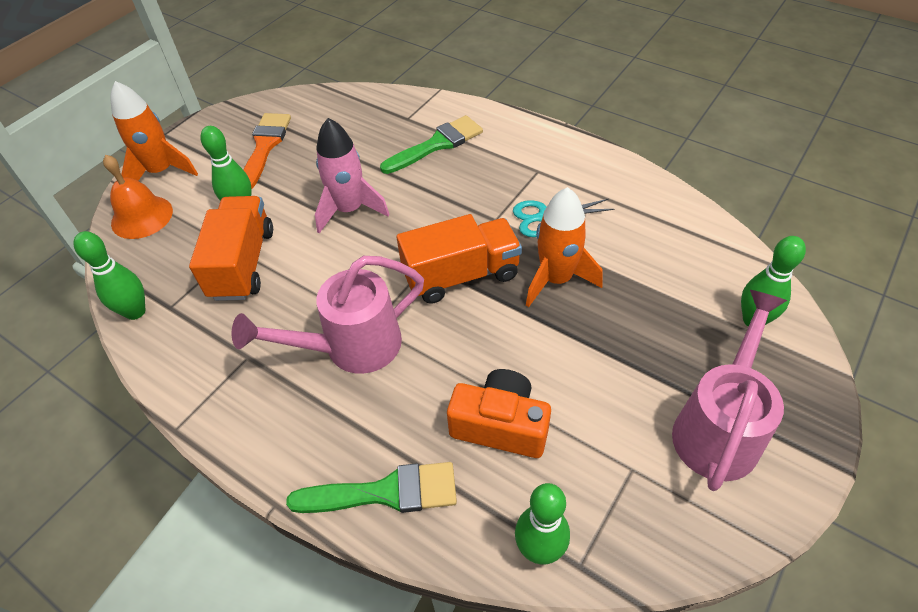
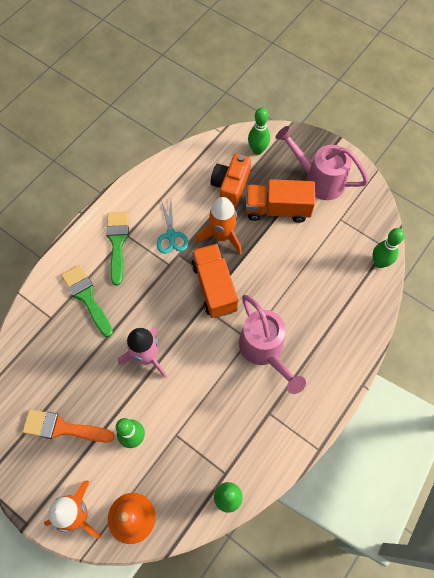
camera: 90 degrees left, 15 degrees up
(243, 264) = (190, 427): orange truck -> orange truck (277, 209)
(385, 492) = (354, 330): green brush -> green brush (117, 242)
(500, 425) = (317, 273): orange camera -> orange camera (230, 186)

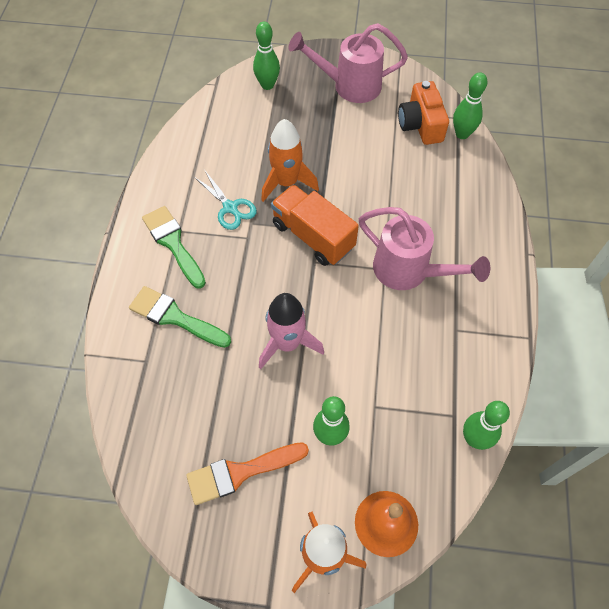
camera: 30 degrees left, 5 degrees down
(230, 186) = (262, 130): orange camera -> orange camera (420, 125)
(277, 209) = (327, 131): orange truck -> none

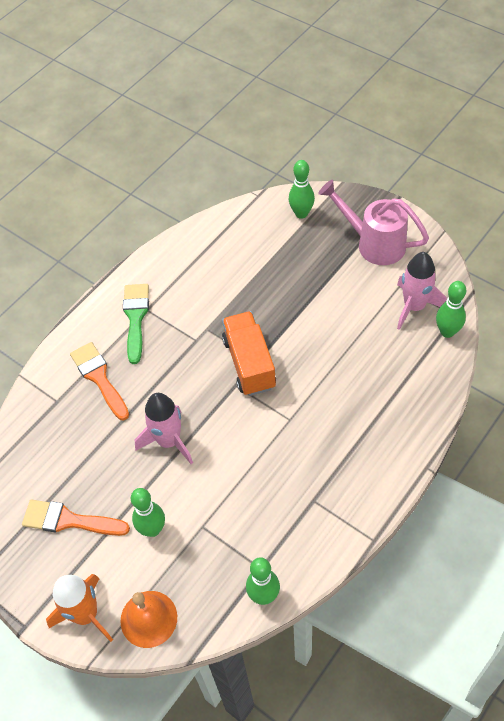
camera: 35 degrees right, 5 degrees down
(175, 317) = (99, 378): green brush -> orange brush
(231, 208) = (199, 309): turquoise scissors -> none
(287, 182) = (259, 307): orange rocket -> none
(408, 271) = (309, 431): pink watering can -> none
(420, 125) = (414, 307): orange camera -> pink rocket

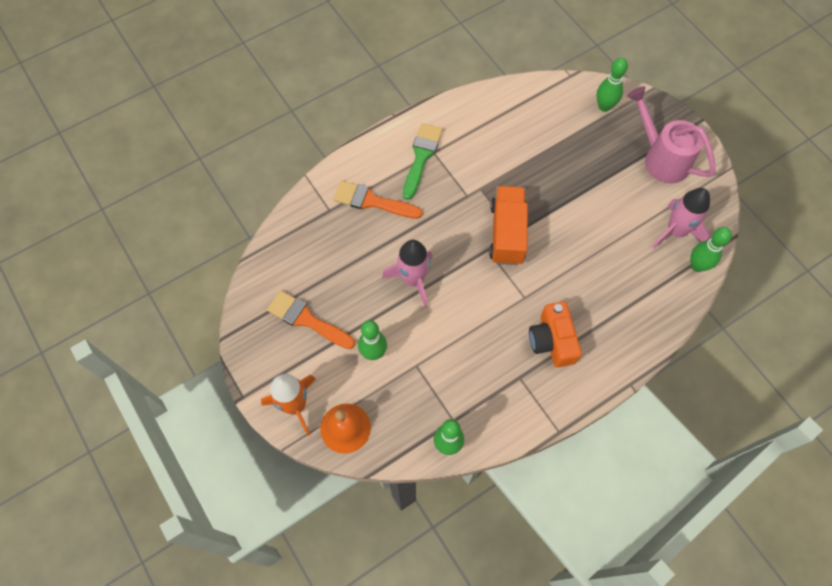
camera: 15 degrees right, 10 degrees up
(99, 378) = (372, 201): orange brush -> orange brush turned 60 degrees counterclockwise
(333, 452) = (552, 341): none -> orange camera

